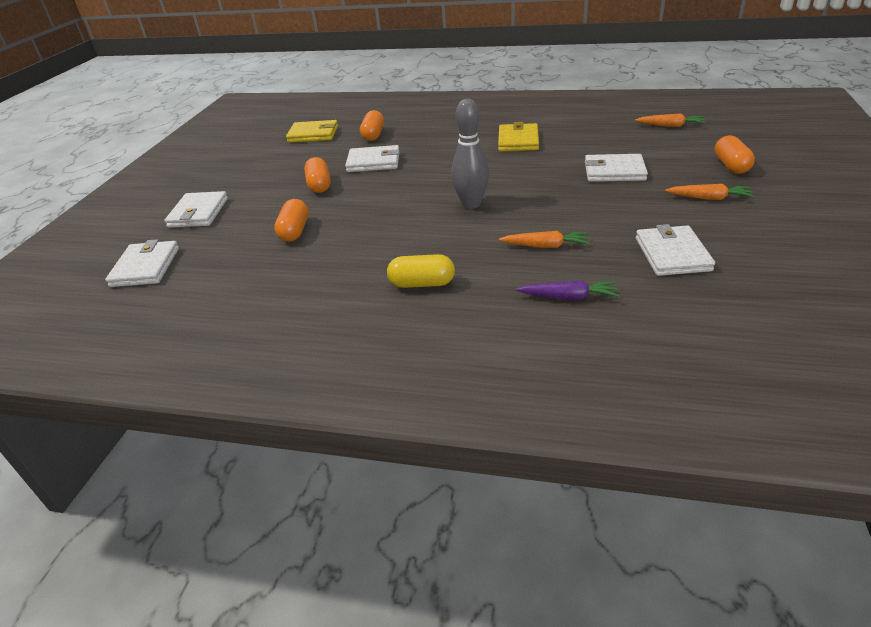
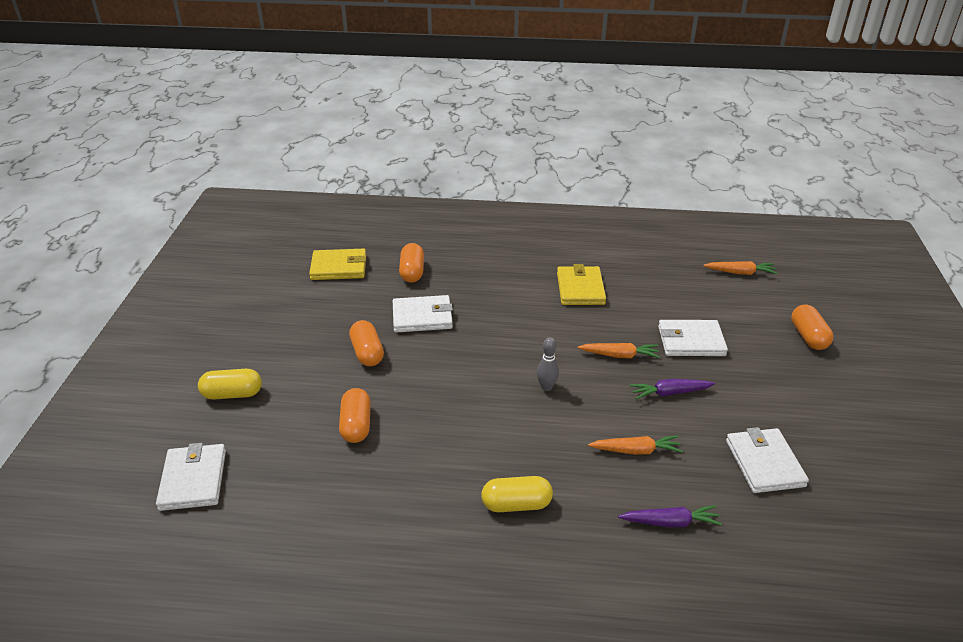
camera: 10 degrees left, 0 degrees up
(198, 213) = (232, 394): white wallet -> yellow capsule
(471, 204) = (546, 387): grey bowling pin -> grey bowling pin, size x0.55
(587, 206) = (670, 393): none -> purple carrot
(708, 198) = (791, 384): orange carrot -> orange carrot (619, 355)

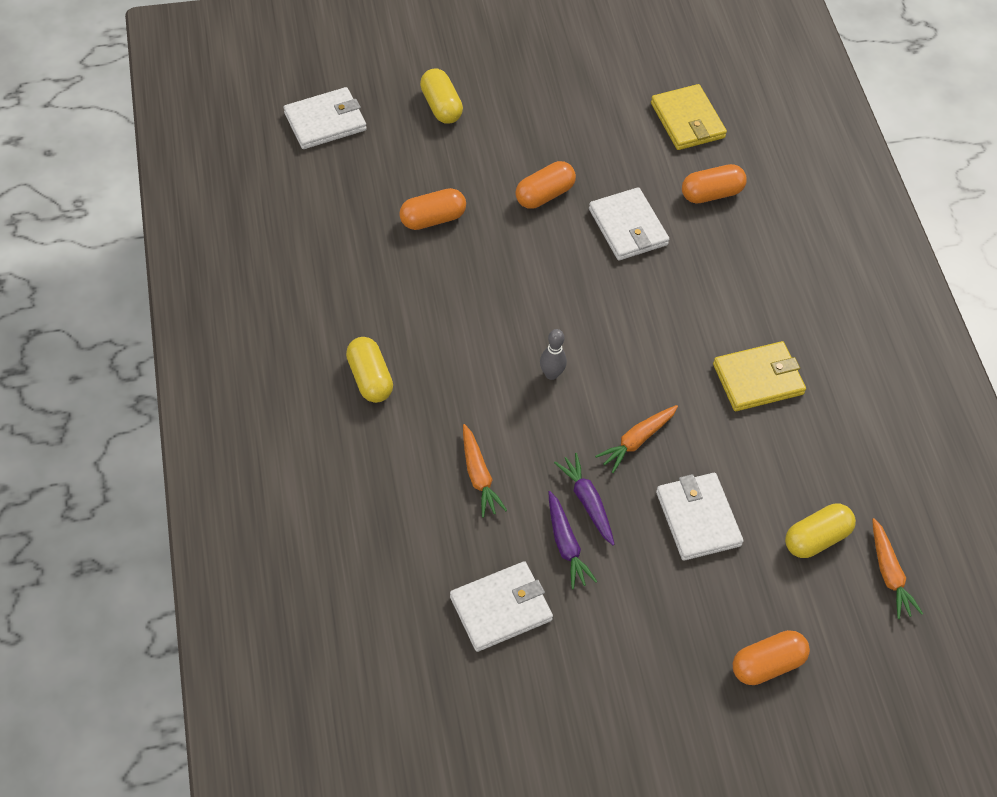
camera: 70 degrees right, 20 degrees up
(619, 355) = (637, 440): orange carrot -> orange carrot turned 60 degrees clockwise
(670, 522) = (386, 518): purple carrot -> purple carrot (566, 544)
(712, 294) = (816, 538): none -> yellow capsule

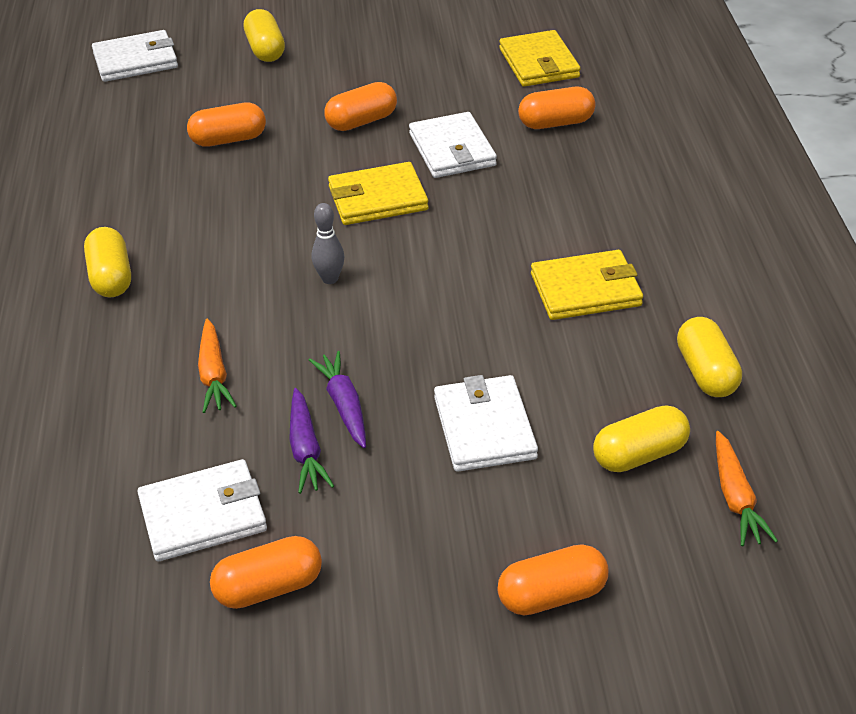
camera: 10 degrees right, 15 degrees down
(563, 669) = (269, 587): none -> orange capsule
(574, 285) = (377, 198): none -> yellow wallet
(637, 440) = (421, 345): orange carrot -> none
(858, 459) = (706, 372): none -> yellow capsule

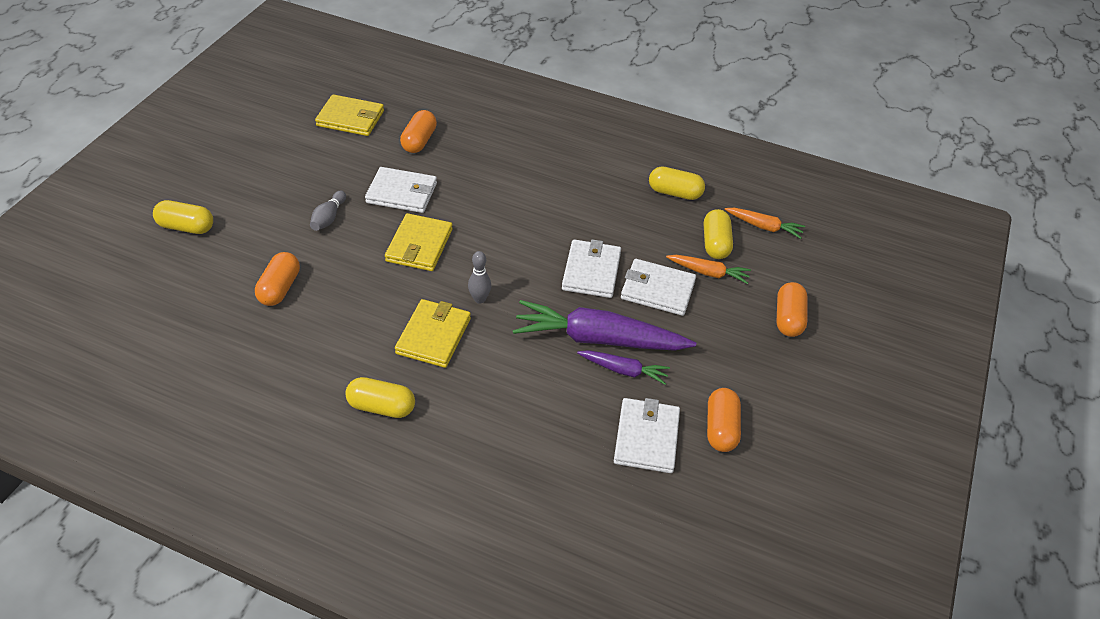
camera: 65 degrees left, 5 degrees up
(136, 60) = (114, 300): white wallet -> white wallet (591, 271)
(214, 374) = (526, 388): orange carrot -> orange carrot (708, 272)
(344, 405) = (599, 339): purple carrot -> purple carrot, size x1.98
(361, 121) = (329, 218): orange capsule -> grey bowling pin
(586, 290) = (579, 202): yellow wallet -> yellow wallet (433, 336)

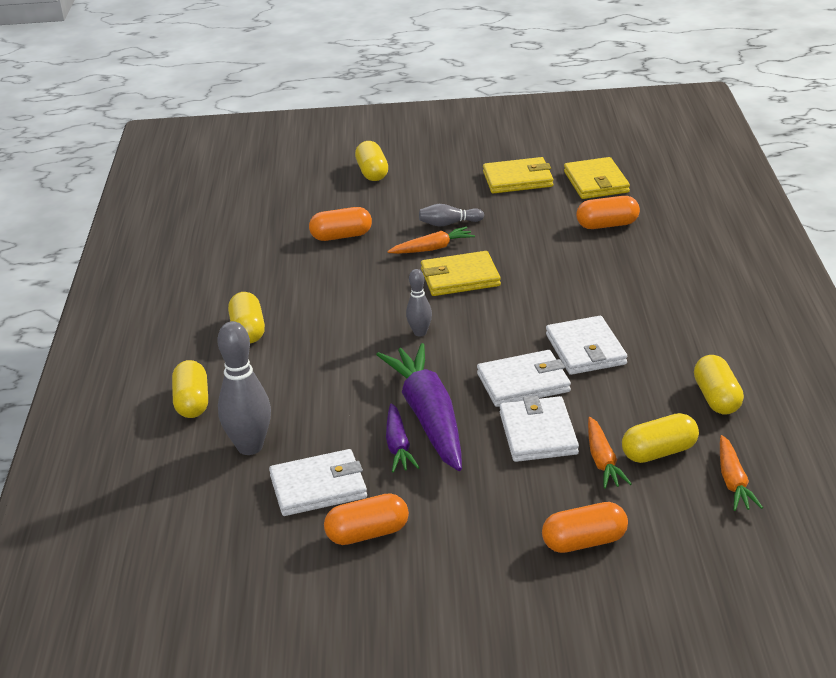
camera: 70 degrees right, 15 degrees down
(358, 242) = (432, 248): none -> orange carrot
(402, 193) = (521, 244): white wallet -> white wallet (585, 349)
(433, 336) = (351, 326): yellow wallet -> yellow wallet (518, 179)
(467, 485) = (192, 402): none -> yellow capsule
(564, 464) = (250, 447): none -> grey bowling pin

